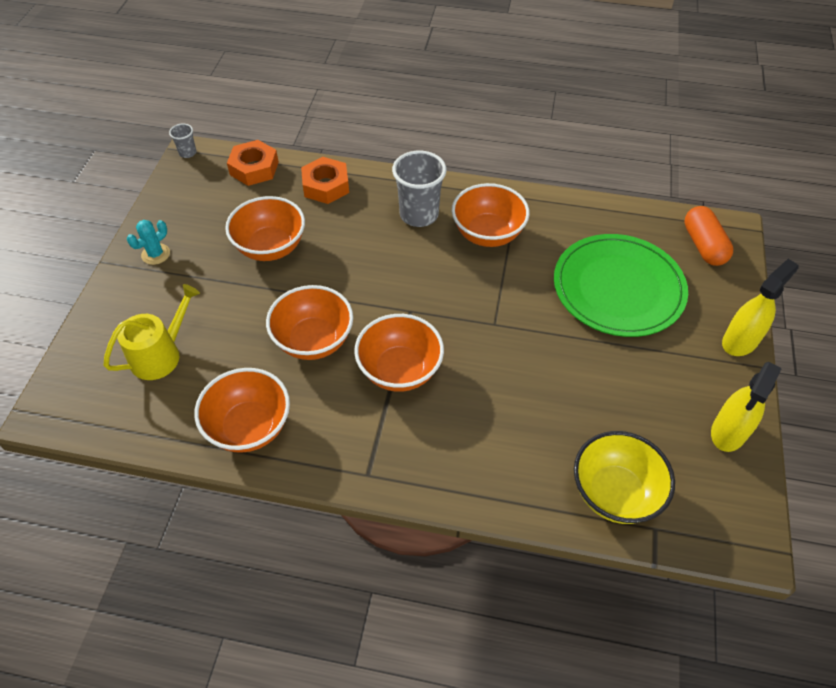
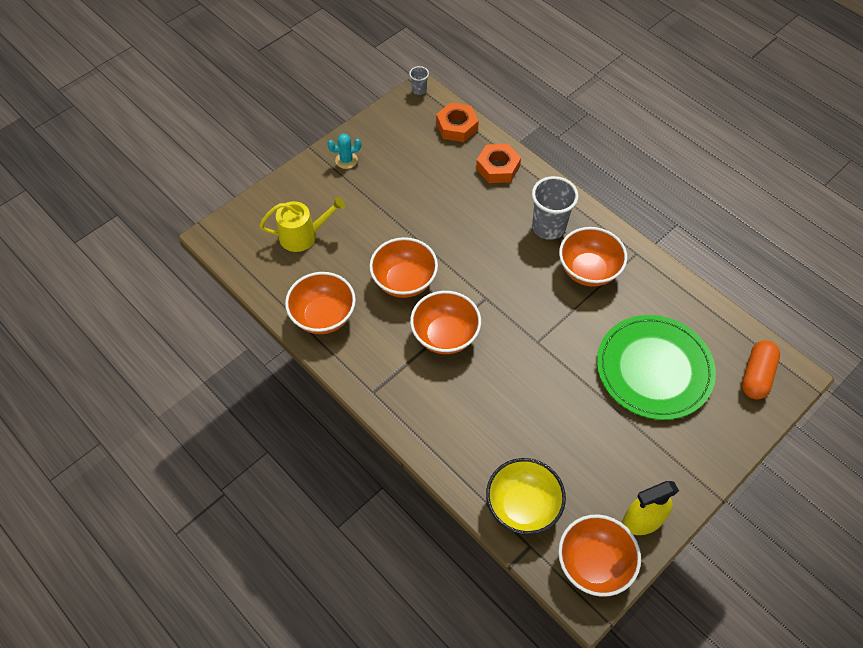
camera: 35 degrees right, 5 degrees up
(270, 247) = (424, 196): orange bowl -> orange bowl (593, 564)
(740, 341) = (715, 464): yellow spray bottle -> none

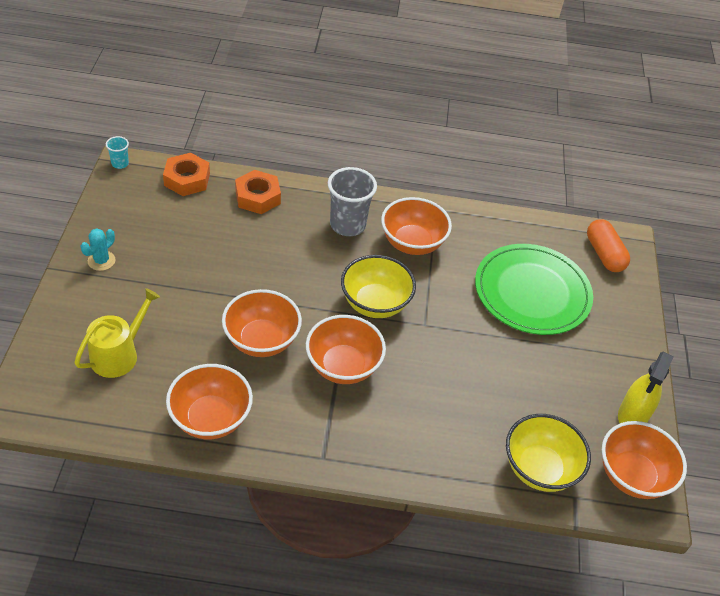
camera: 45 degrees left, 10 degrees down
(419, 90) = (120, 163): grey cup -> turquoise cup
(513, 302) = (375, 303): none -> yellow bowl

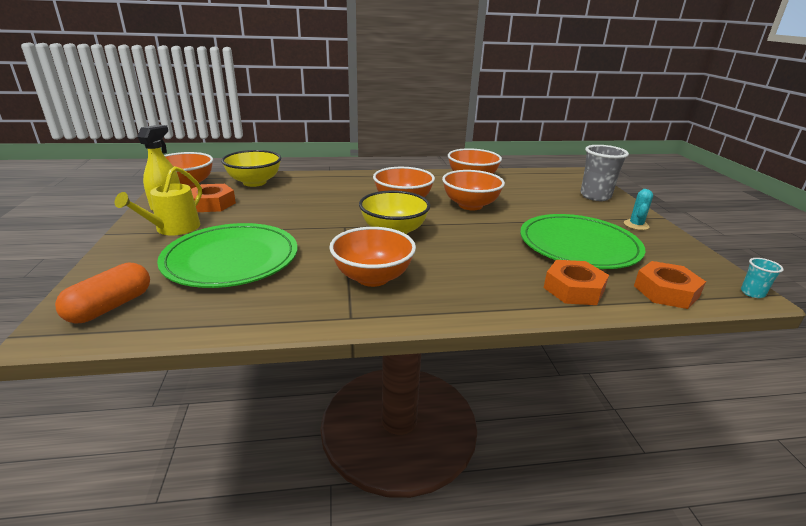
camera: 170 degrees right, 20 degrees down
(118, 354) = (554, 191): yellow watering can -> yellow watering can (173, 228)
(200, 243) = (579, 245): none -> green plate
(347, 225) = (454, 281): grey cup -> grey cup (595, 196)
(580, 409) = (212, 204): none -> orange nut
(604, 254) = (110, 306): orange capsule -> orange capsule turned 60 degrees clockwise

